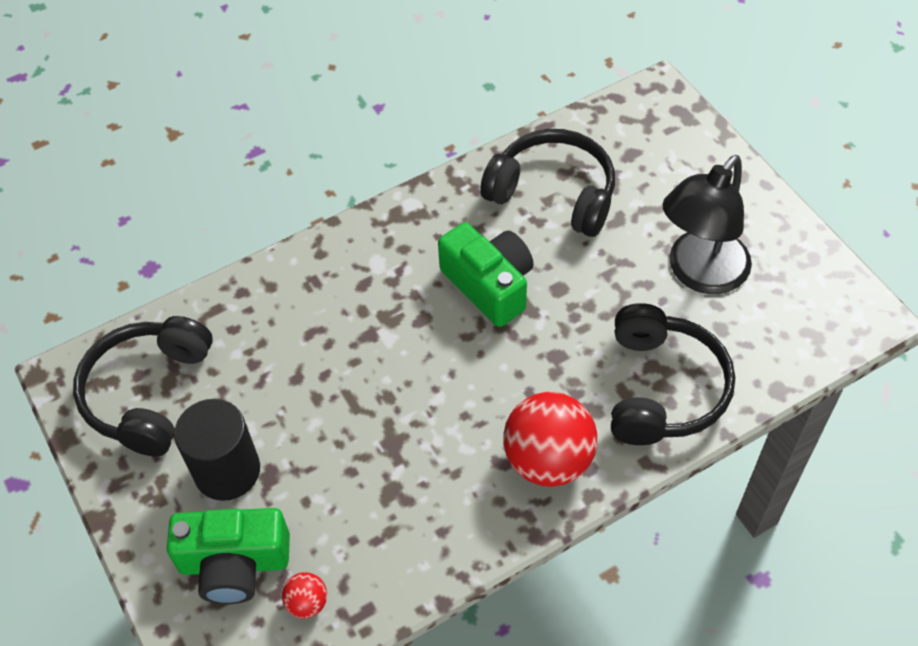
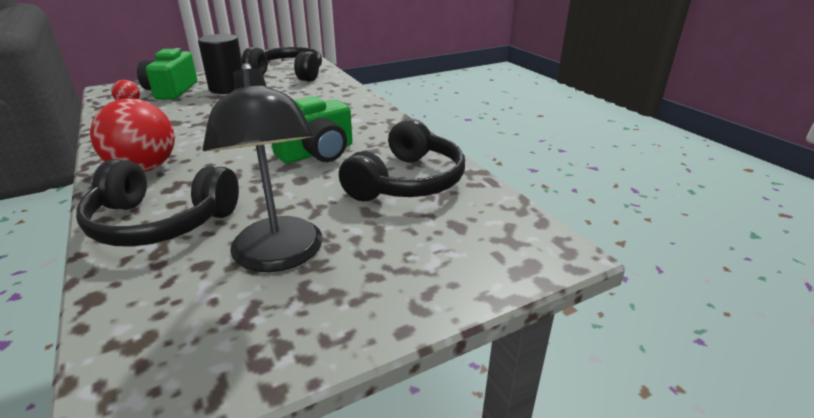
camera: 90 degrees right, 25 degrees down
(699, 274) = (279, 256): black lamp -> black lamp turned 150 degrees counterclockwise

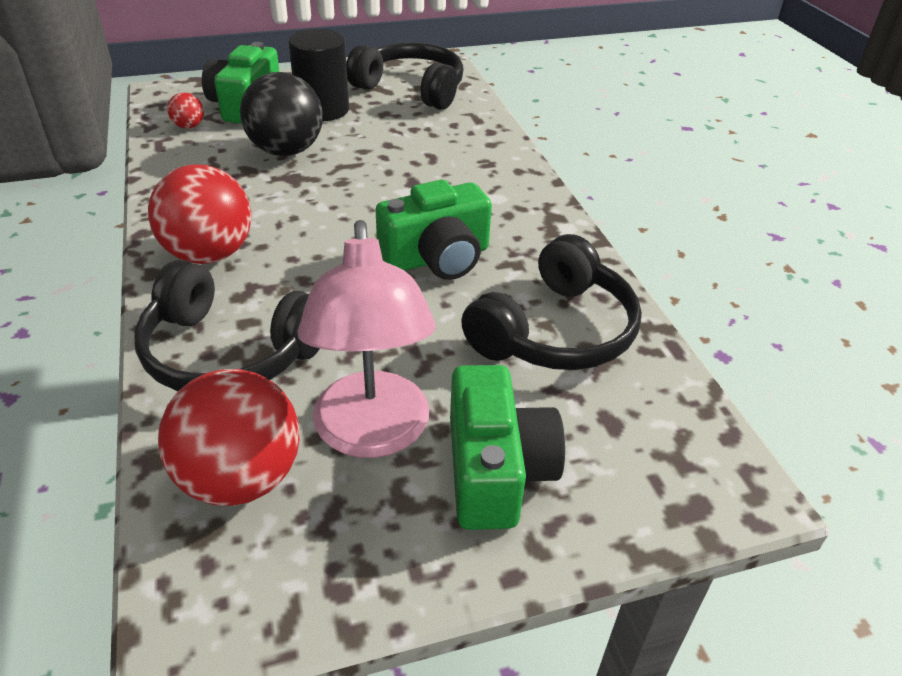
camera: 10 degrees right, 10 degrees up
(171, 299) = (241, 478): none -> red ball
(202, 110) = (286, 151): none -> black ball
(279, 256) = (372, 434): black lamp -> pink lamp
(379, 265) = (496, 470): none -> green camera

